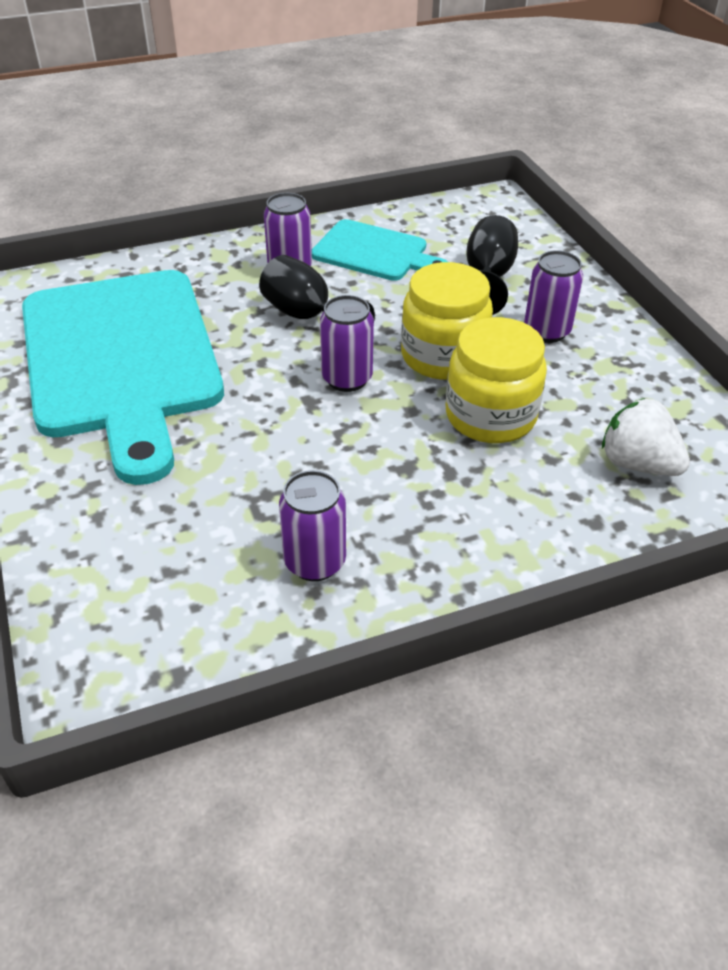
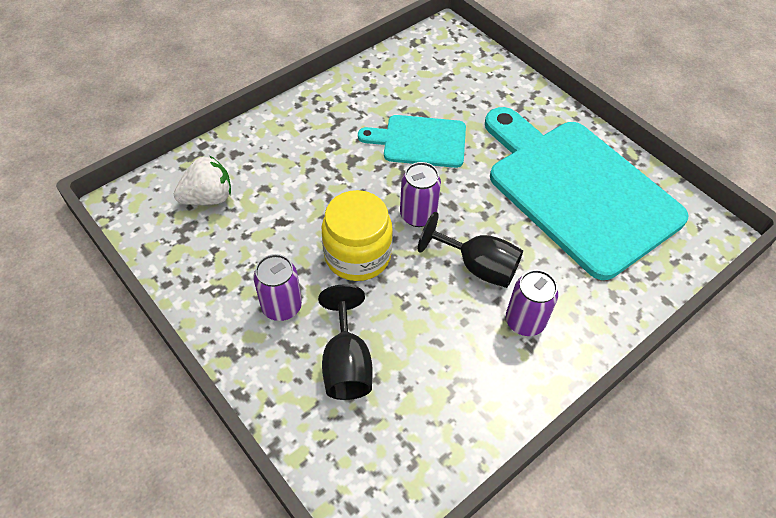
camera: 160 degrees right, 10 degrees up
(315, 562) = (379, 97): purple can -> none
(375, 252) = (463, 371): turquoise cutting board -> turquoise cutting board (420, 141)
(490, 416) = (310, 210): yellow jar -> none
(637, 464) = (208, 197): white strawberry -> white strawberry turned 45 degrees counterclockwise

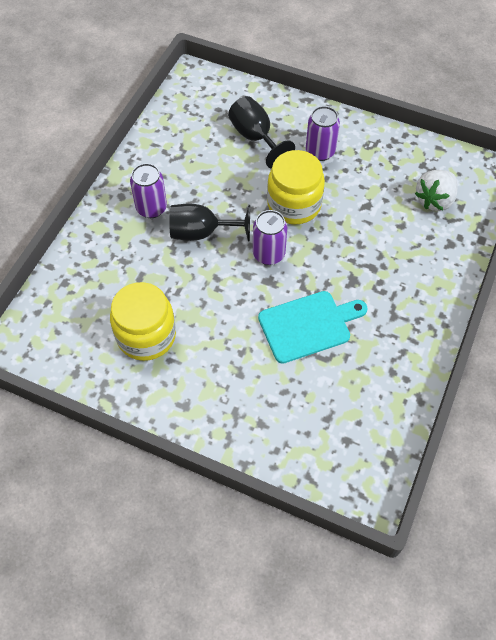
camera: 155 degrees right, 5 degrees up
(577, 191) = (146, 335): turquoise cutting board -> yellow jar

